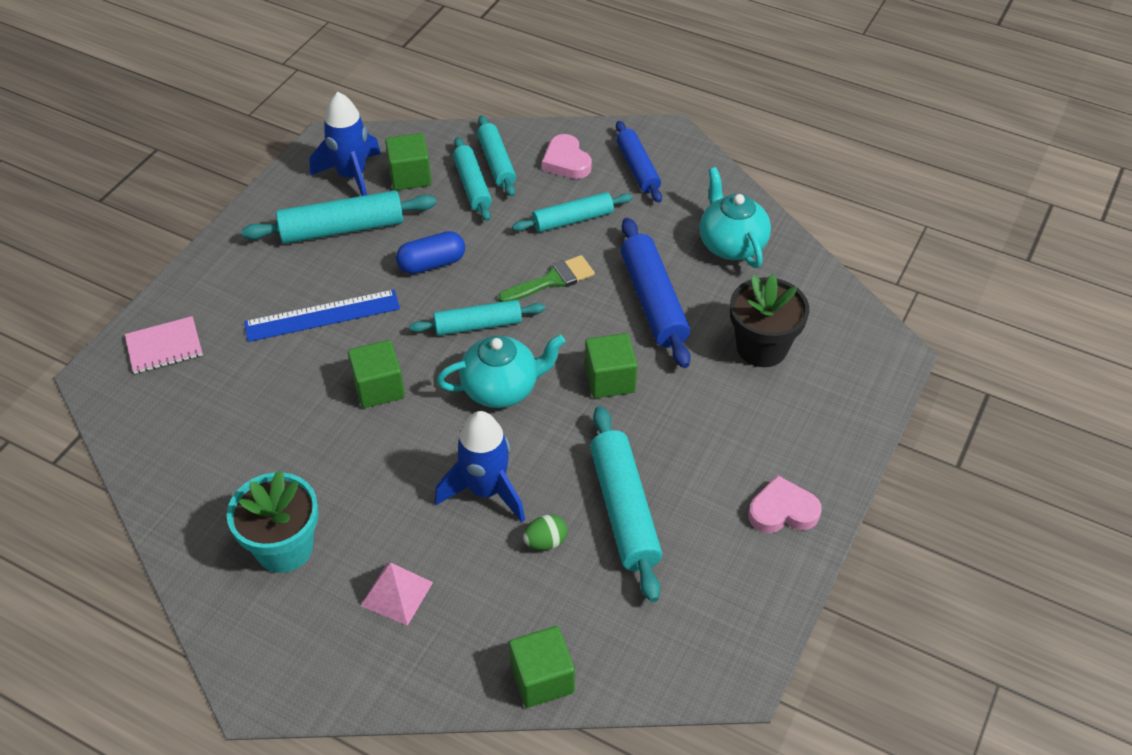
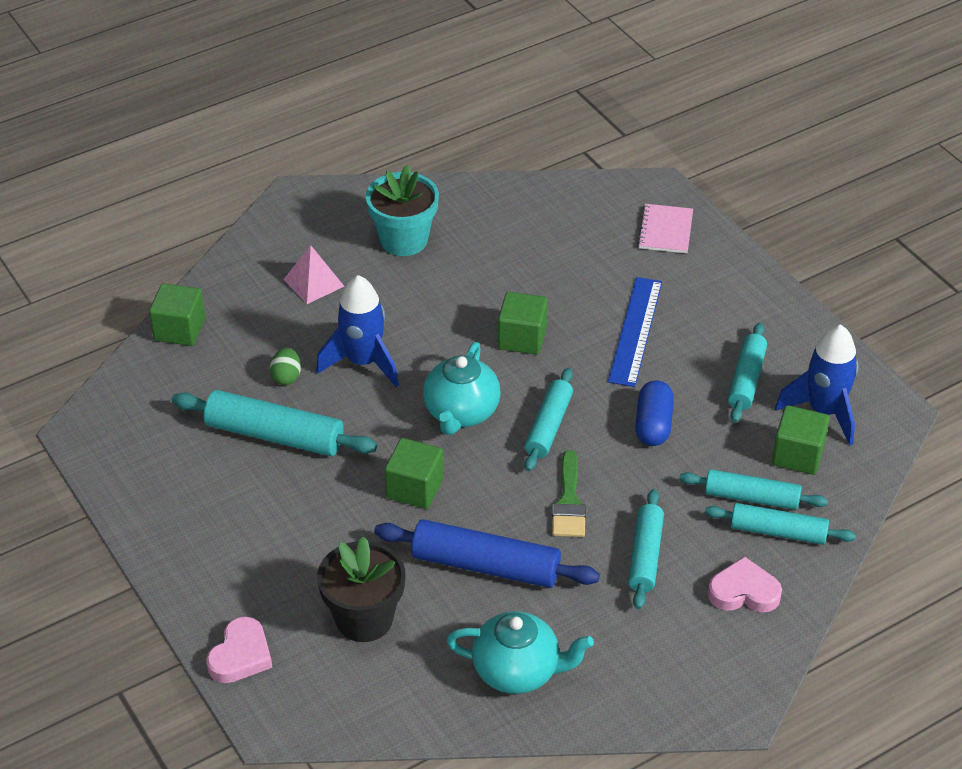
camera: 120 degrees right, 5 degrees down
(342, 229) = (746, 380): turquoise rolling pin -> turquoise rolling pin, size x0.66
(637, 168) = (693, 650): blue rolling pin -> none
(782, 511) = (186, 534): pink heart -> pink heart (240, 655)

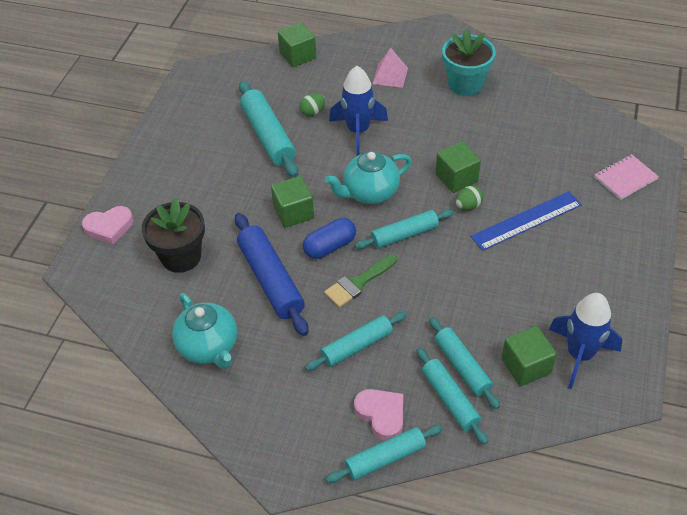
camera: 50 degrees right, 5 degrees up
(568, 356) = (468, 206): none -> green egg
(653, 425) = (463, 279): blue capsule -> blue capsule (330, 246)
(746, 380) = (555, 298): turquoise rolling pin -> turquoise rolling pin (385, 458)

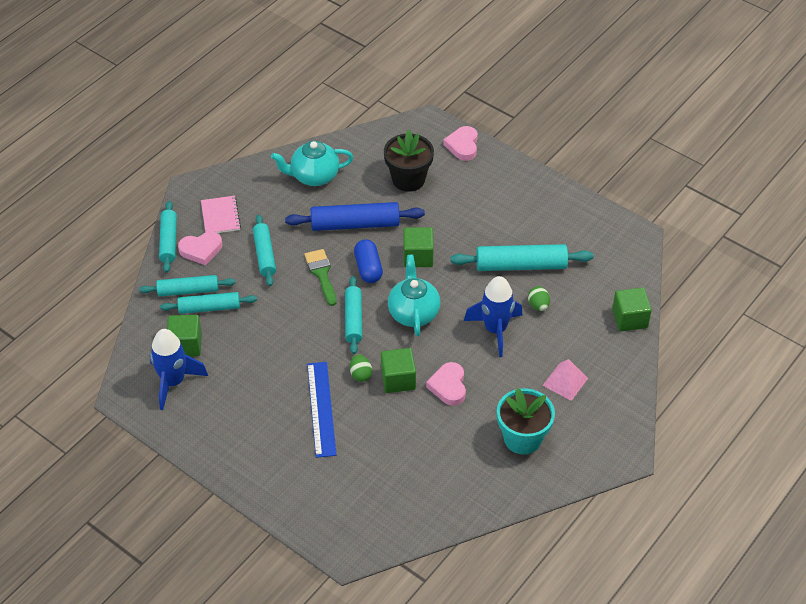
camera: 110 degrees right, 0 degrees up
(441, 143) = (448, 386): none -> pink heart
(625, 178) = (328, 509): pink notebook -> pink notebook (220, 216)

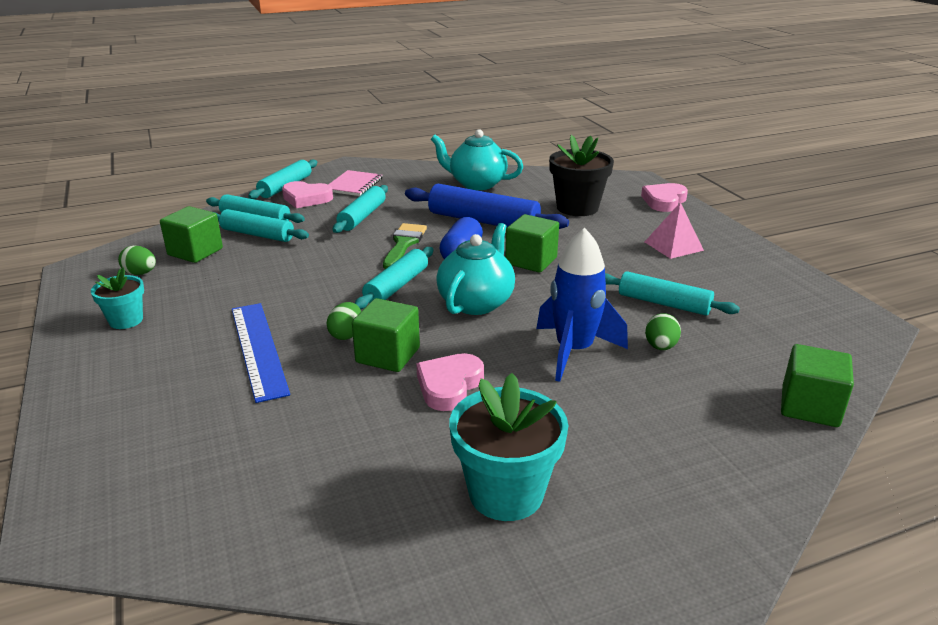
camera: 30 degrees right, 20 degrees down
(173, 382) = (140, 273): blue rocket -> green egg
(216, 424) = (126, 320): none -> turquoise flower pot
(321, 409) = (258, 349): blue ruler -> blue ruler turned 45 degrees counterclockwise
(520, 265) = (663, 303): turquoise rolling pin -> turquoise rolling pin, size x0.66
(565, 381) = (641, 445): pink pyramid -> pink pyramid (673, 246)

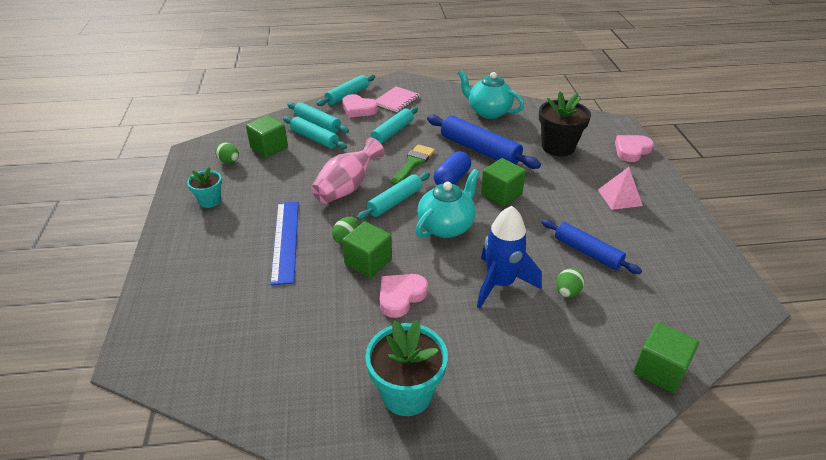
camera: 15 degrees right, 10 degrees up
(324, 280) = (347, 188): none -> pink vase
(663, 303) = (587, 252): turquoise rolling pin -> blue rolling pin

